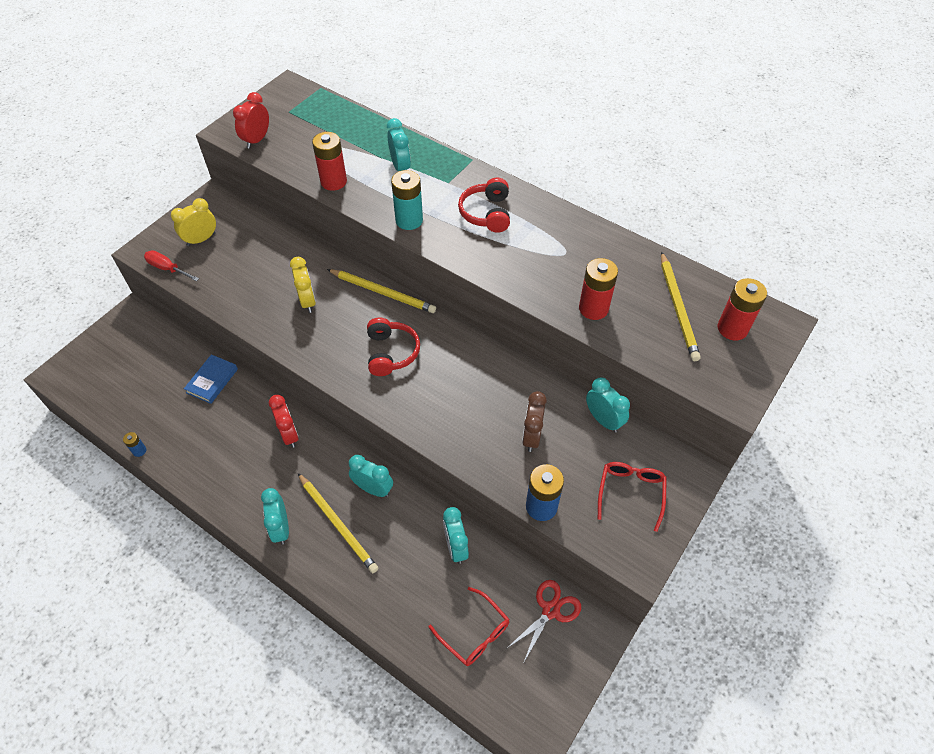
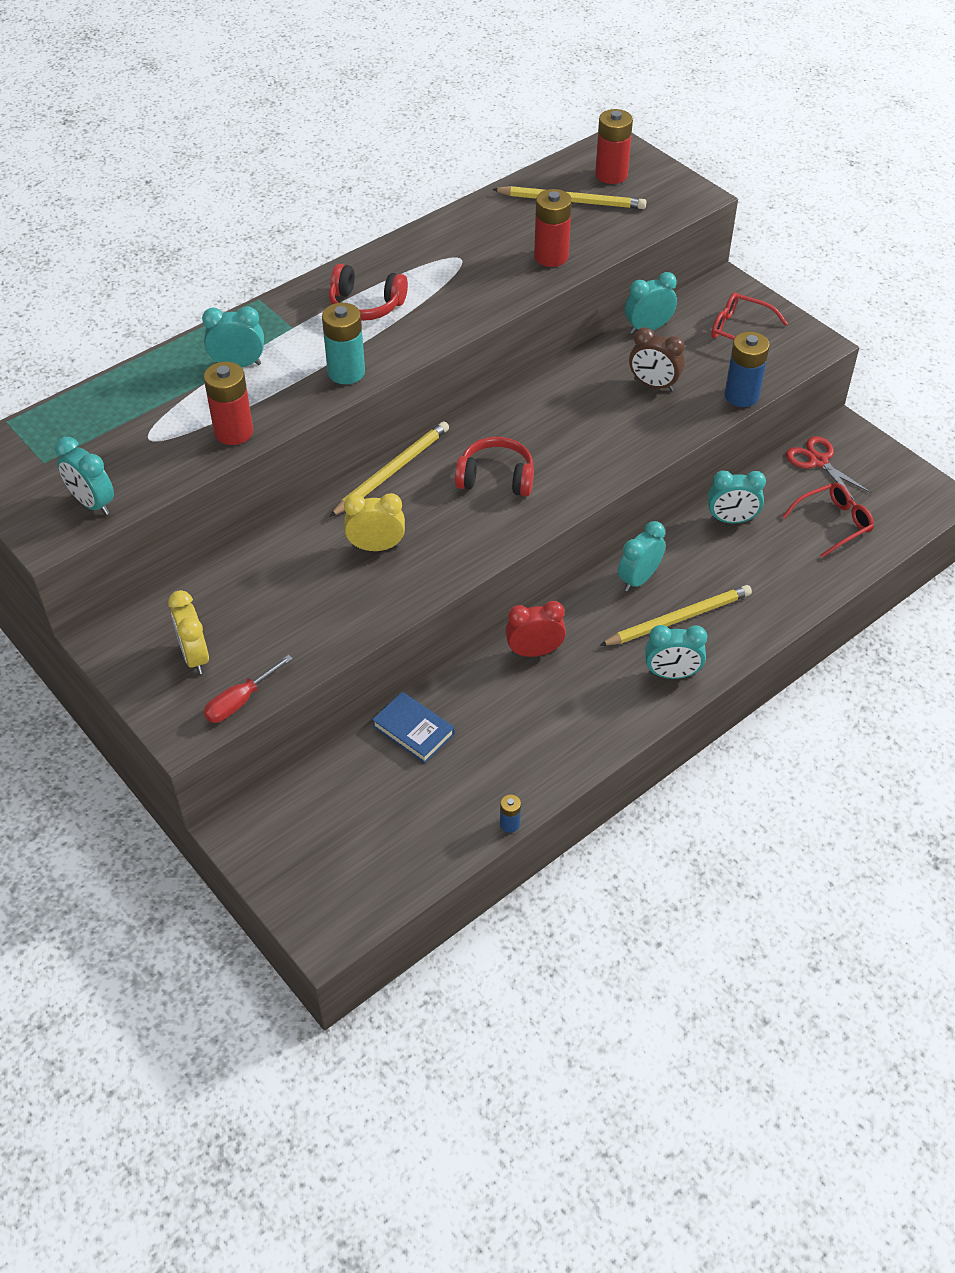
camera: 75 degrees left, 5 degrees down
(257, 140) = (92, 503): red clock -> turquoise clock

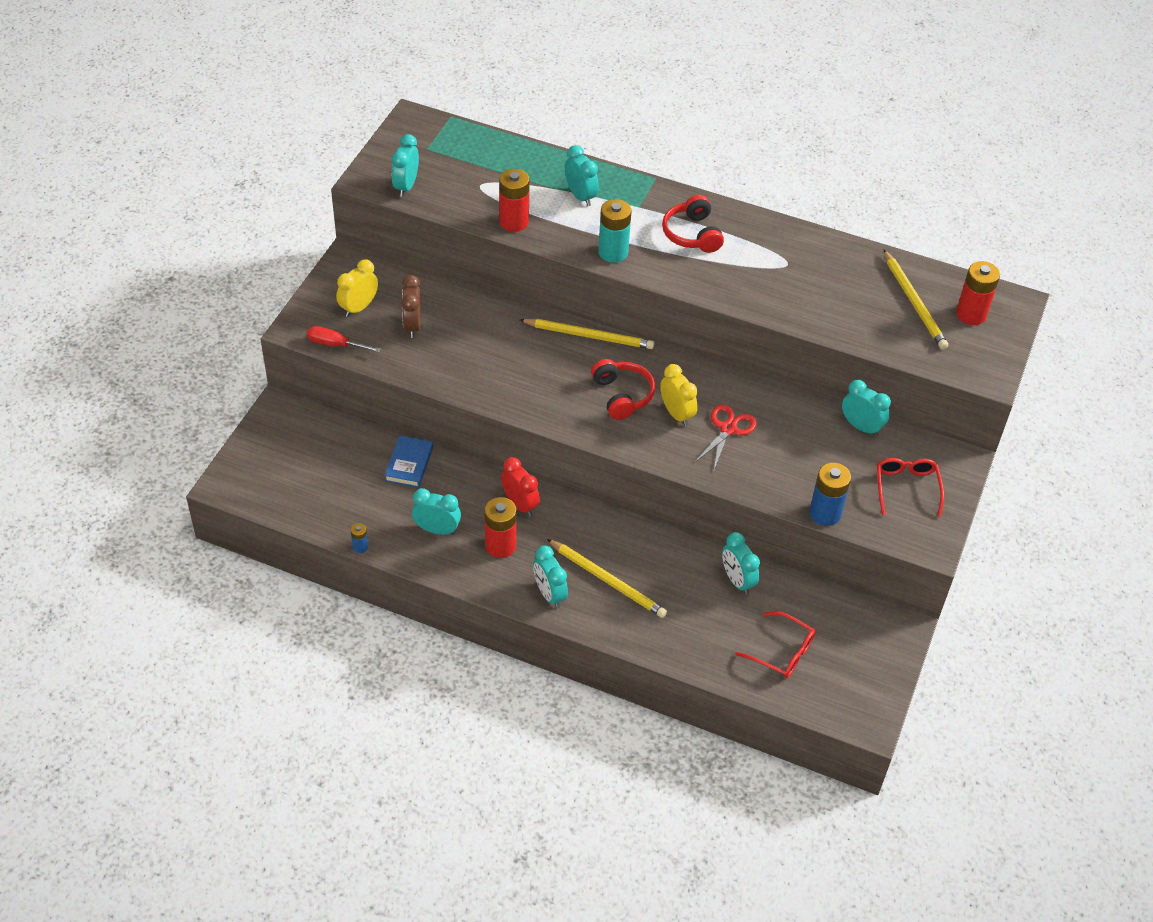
camera: 60 degrees right, 0 degrees up
(376, 547) = (510, 356): yellow clock -> yellow clock (676, 414)
(551, 256) = (832, 314): red battery -> red battery (500, 546)
(638, 579) = (632, 542): turquoise clock -> turquoise clock (437, 529)
(653, 385) = (795, 453): brown clock -> brown clock (412, 326)
(818, 461) = (850, 620): red scissors -> red scissors (728, 429)

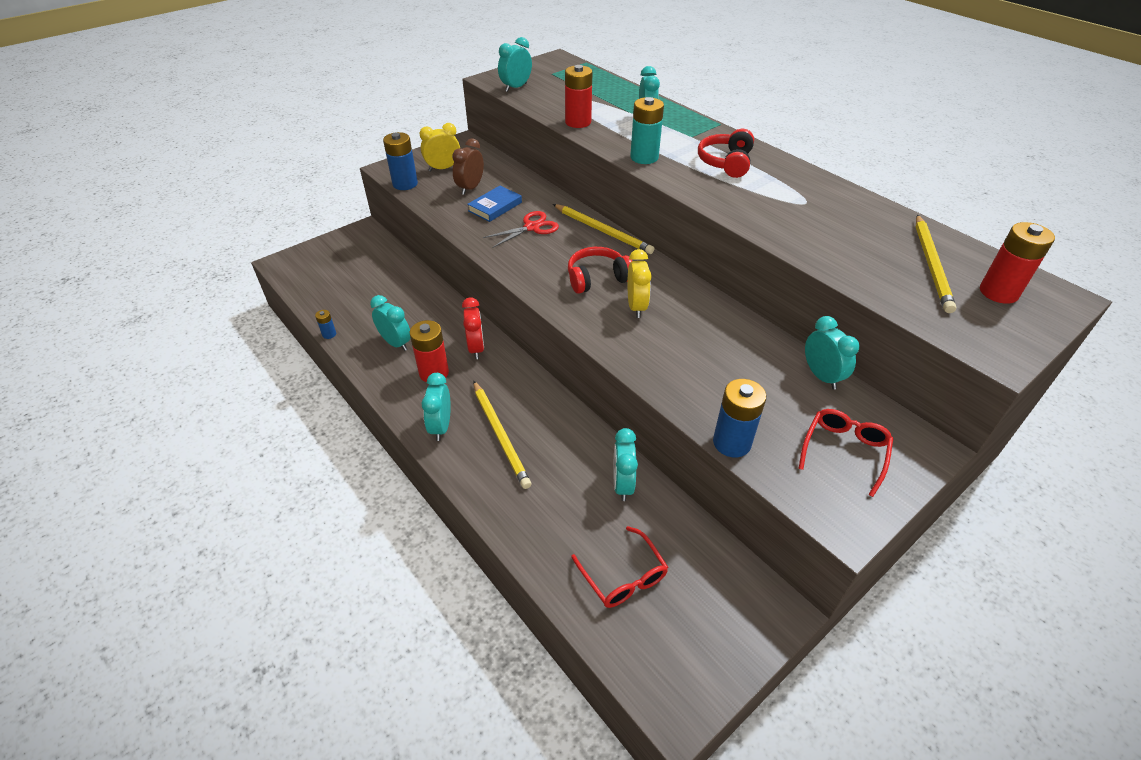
camera: 30 degrees right, 5 degrees down
(335, 344) = (405, 184): red screwdriver -> blue battery
(409, 464) = (417, 292): blue book -> blue book (495, 206)
(622, 395) = (597, 278): red headphones -> red headphones turned 120 degrees counterclockwise
(728, 429) = (677, 334): red scissors -> red scissors (532, 227)

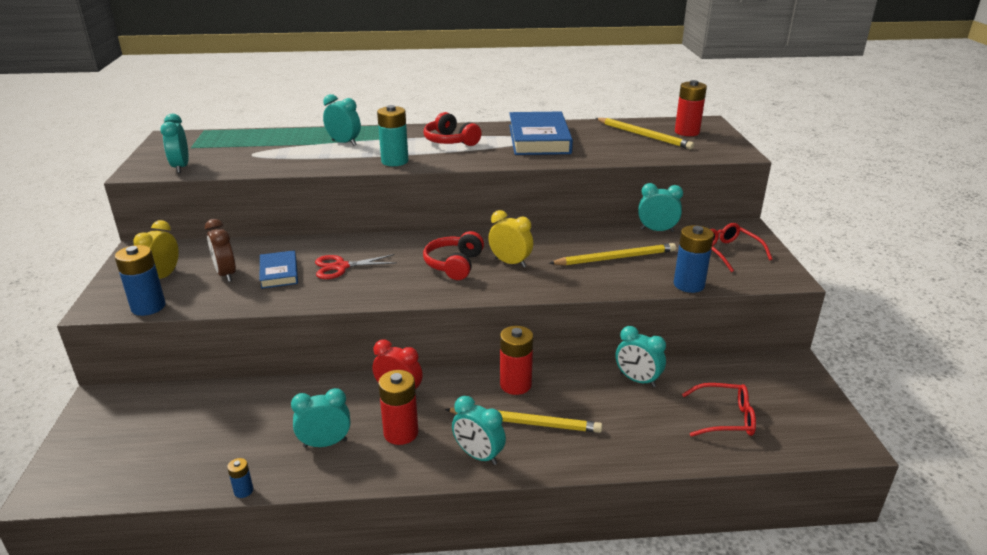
camera: 55 degrees left, 15 degrees down
(532, 227) = (341, 267): red scissors -> red scissors turned 105 degrees counterclockwise
(578, 122) = (295, 164): red battery -> red battery (515, 385)
(603, 231) = (397, 239): yellow pencil -> yellow pencil (615, 258)
(808, 205) = (539, 139): none -> blue book

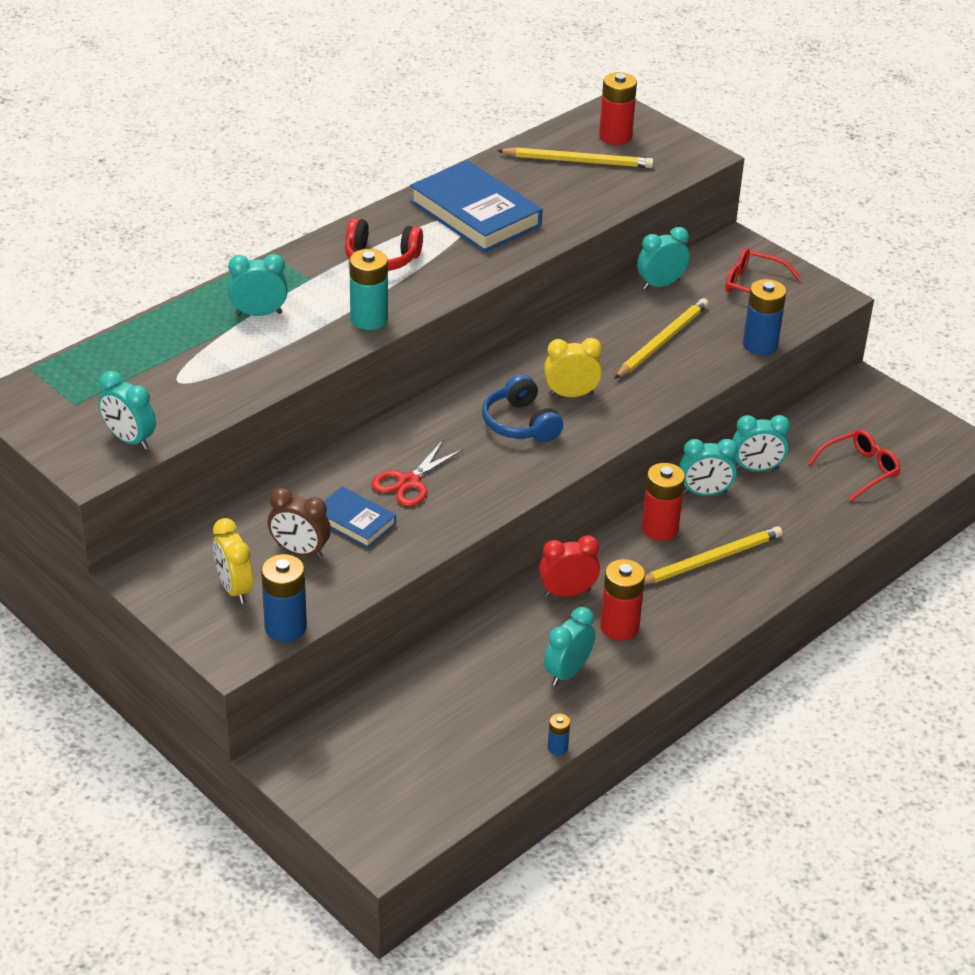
camera: 40 degrees left, 10 degrees up
(454, 265) = (520, 423): red headphones -> blue headphones
(478, 455) = (708, 610): turquoise clock -> turquoise clock (705, 493)

